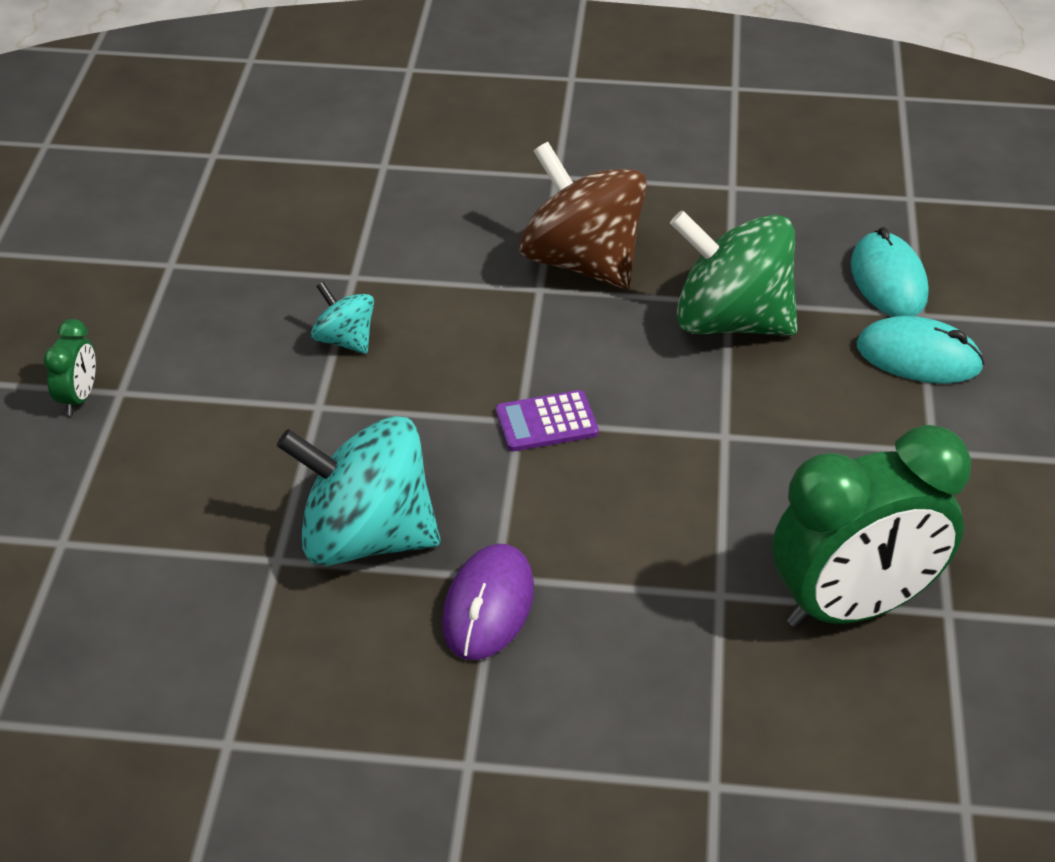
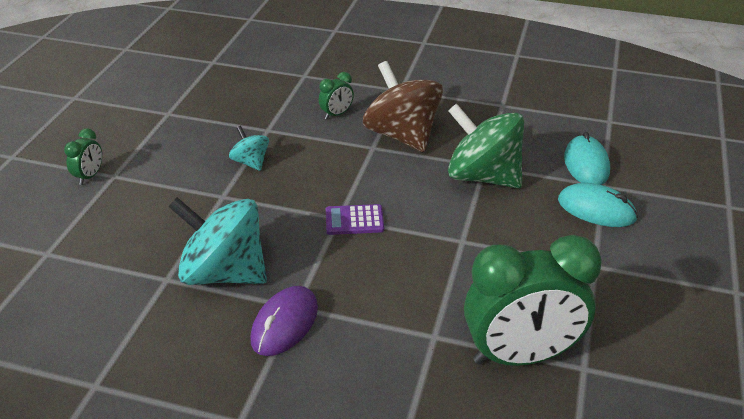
camera: 10 degrees right, 5 degrees down
(462, 235) = (336, 114): none -> green clock

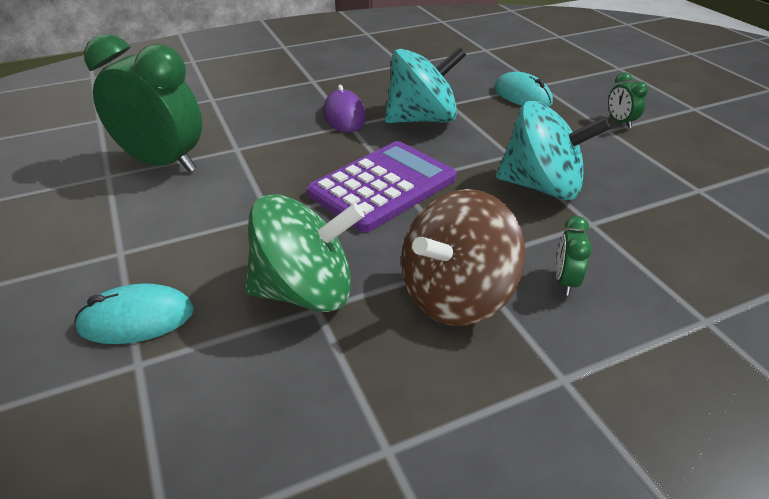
camera: 140 degrees right, 0 degrees up
(251, 162) = (542, 187): turquoise spinning top -> turquoise spinning top, size x2.07
(354, 220) = (383, 186): purple calculator -> purple calculator, size x2.15
(402, 135) = (456, 296): brown spinning top -> brown spinning top turned 120 degrees clockwise
(520, 356) = (163, 163): green clock -> green clock turned 75 degrees clockwise
(586, 164) = (175, 390): turquoise mouse -> turquoise mouse (522, 96)

